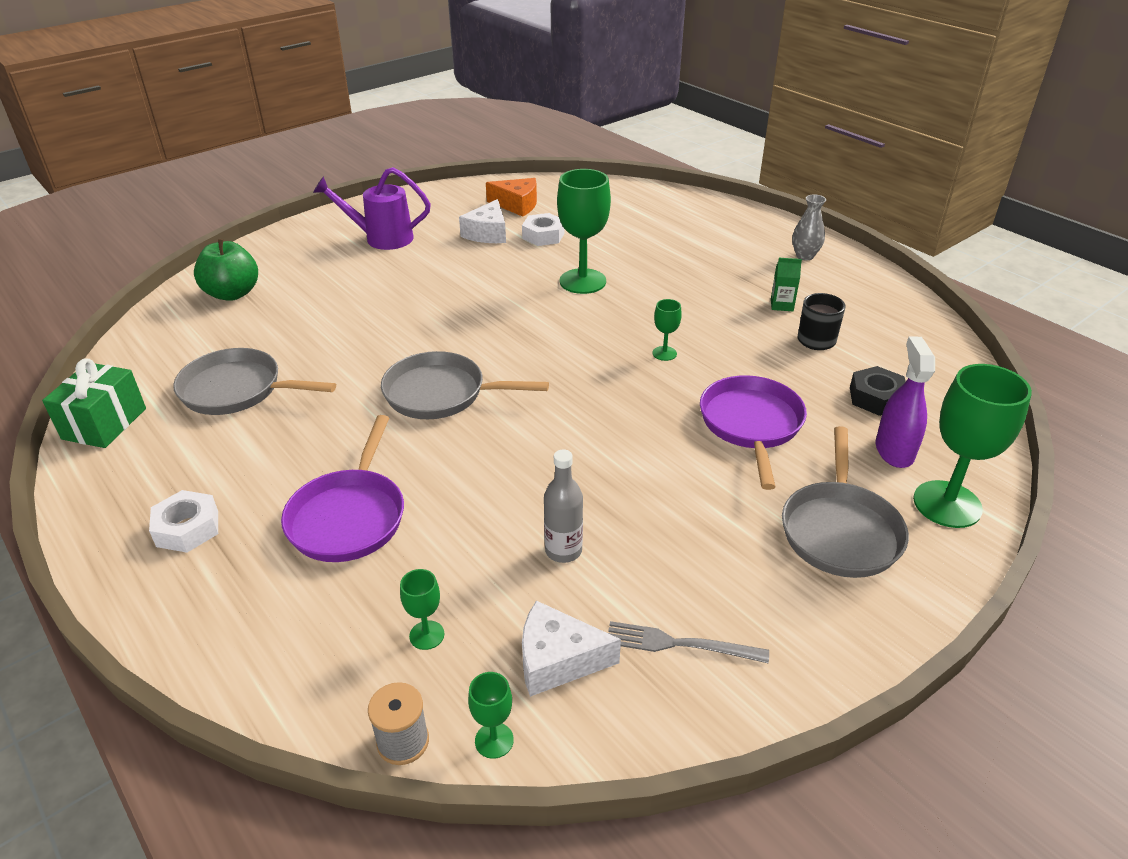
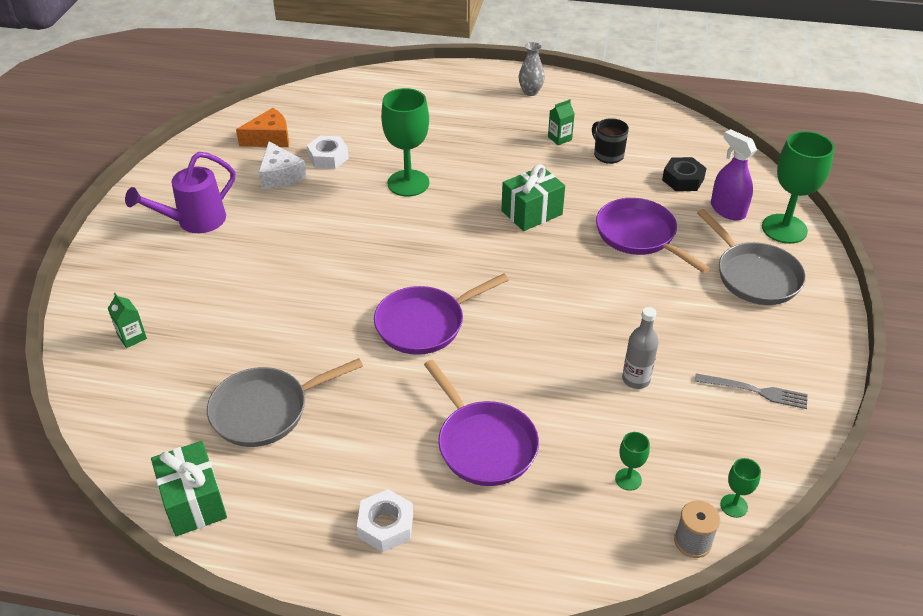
camera: 40 degrees left, 5 degrees up
(232, 294) = (132, 337): green apple -> green carton
(441, 394) = (425, 324): grey pan -> purple pan
(558, 660) = (710, 442): white cheese -> none
(664, 353) = (531, 212): green goblet -> green gift
(679, 644) = (755, 391): grey fork -> grey fork turned 135 degrees counterclockwise

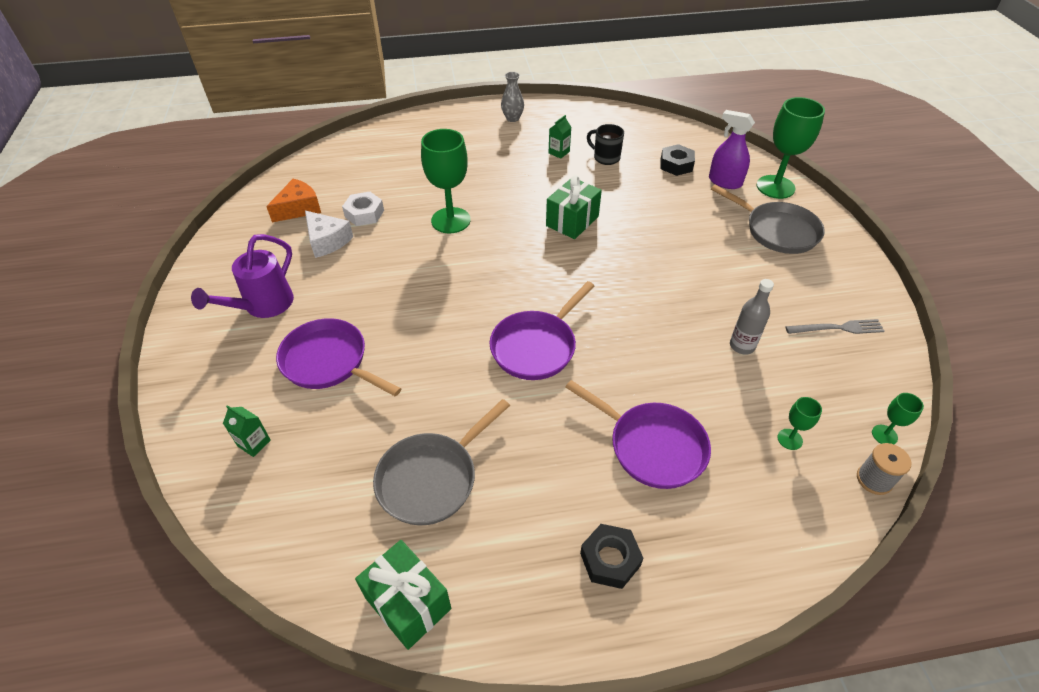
camera: 20 degrees left, 5 degrees up
(386, 525) = (610, 559): white nut -> black nut
(639, 236) = (670, 220): purple pan -> purple pan (329, 362)

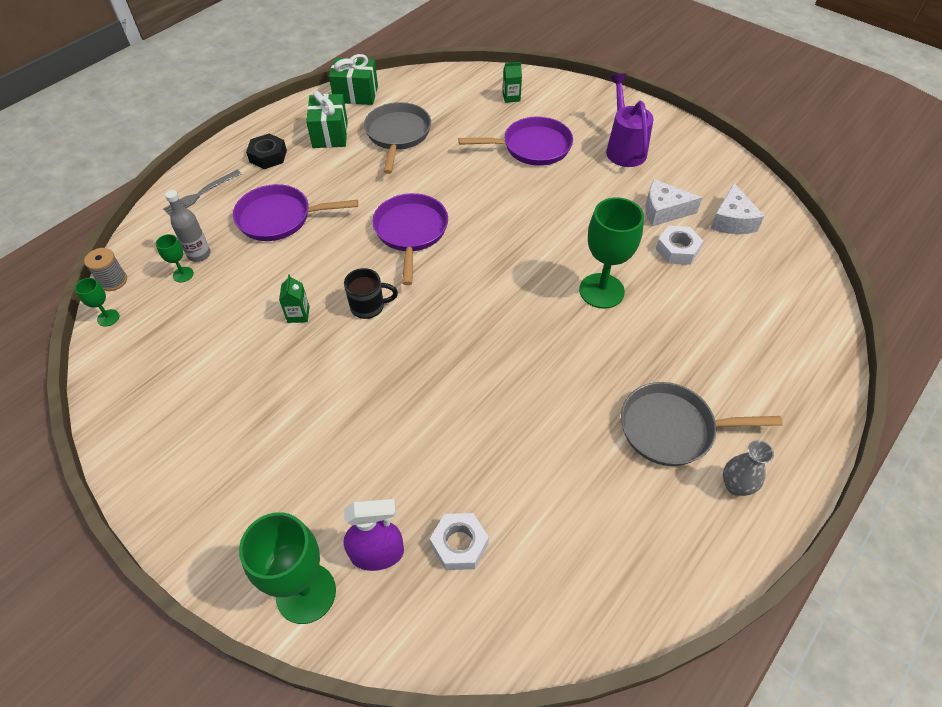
camera: 140 degrees right, 5 degrees up
(299, 208) = (732, 220): orange cheese -> white cheese
(559, 152) = (613, 460): green carton -> green carton (298, 314)
(572, 221) = (496, 364): green gift -> green gift (330, 134)
(605, 157) = (553, 492): black mug -> black mug (369, 306)
(676, 165) = (459, 544): black nut -> white nut
(742, 346) = (249, 327): grey bottle -> grey bottle (199, 254)
(777, 230) = (272, 501): grey pan -> grey pan (673, 429)
(837, 328) = (166, 399): grey fork -> grey fork (201, 194)

